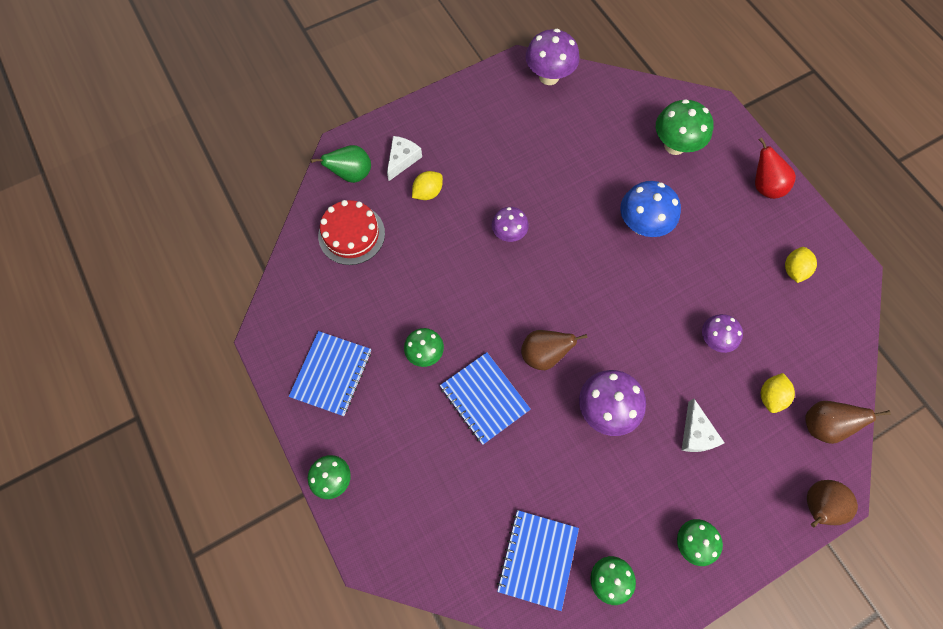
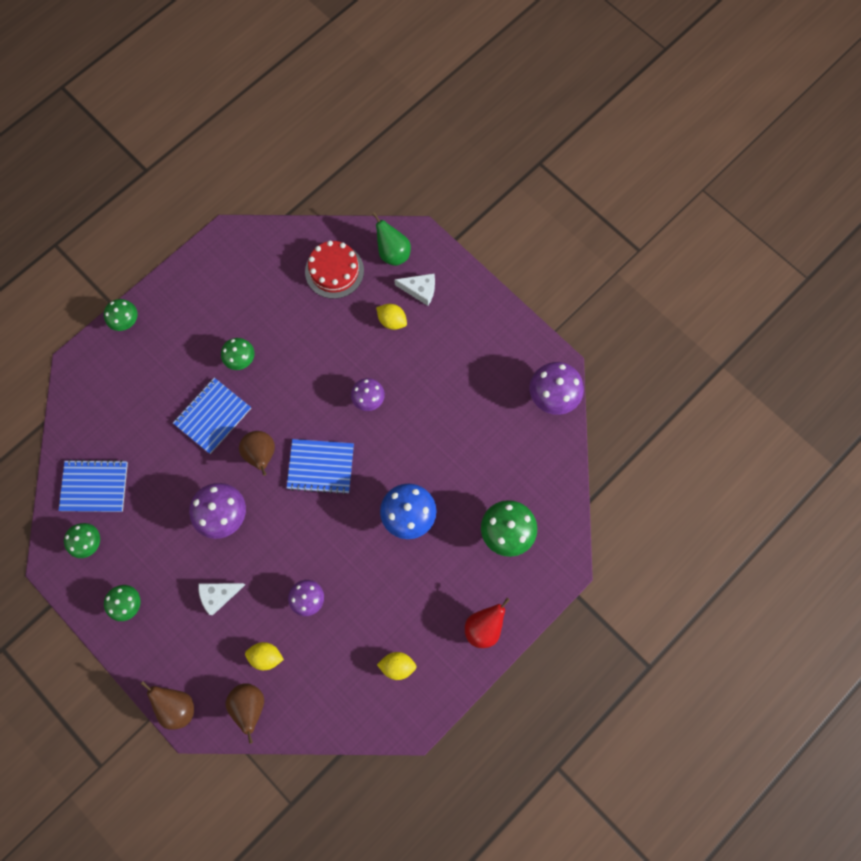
camera: 75 degrees right, 5 degrees up
(331, 374) = (208, 294): blue notebook -> blue notebook (321, 467)

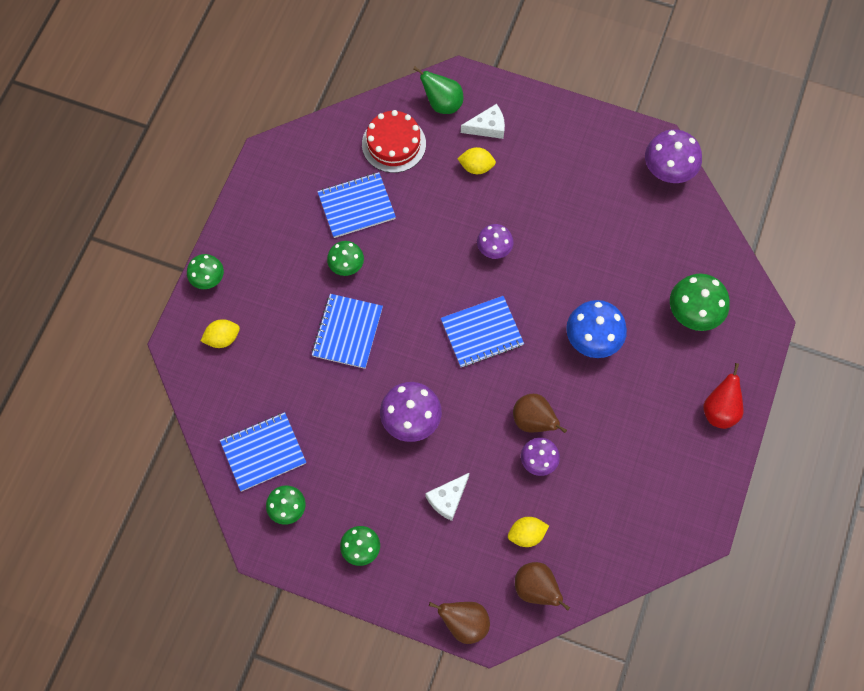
camera: 25 degrees left, 5 degrees down
(261, 455) = (416, 347): brown pear -> brown pear (533, 421)
(276, 311) = (356, 206): none -> blue notebook
(397, 665) = (658, 483): yellow lemon -> yellow lemon (222, 338)

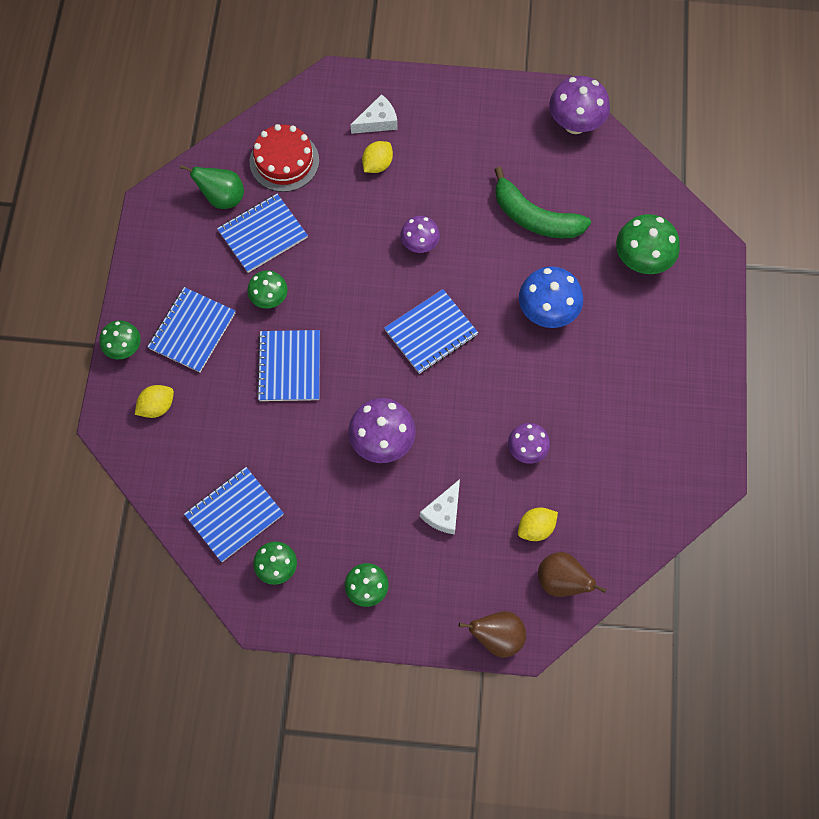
camera: 15 degrees left, 0 degrees up
(271, 278) = (192, 331): none -> blue notebook
(442, 104) = (324, 108): green pear -> green pear (222, 198)
(476, 167) = (377, 164): yellow lemon -> yellow lemon turned 45 degrees counterclockwise
(533, 421) = (510, 409): brown pear -> none
(606, 250) = (535, 217): none -> green banana
(719, 410) = (696, 351): red pear -> none

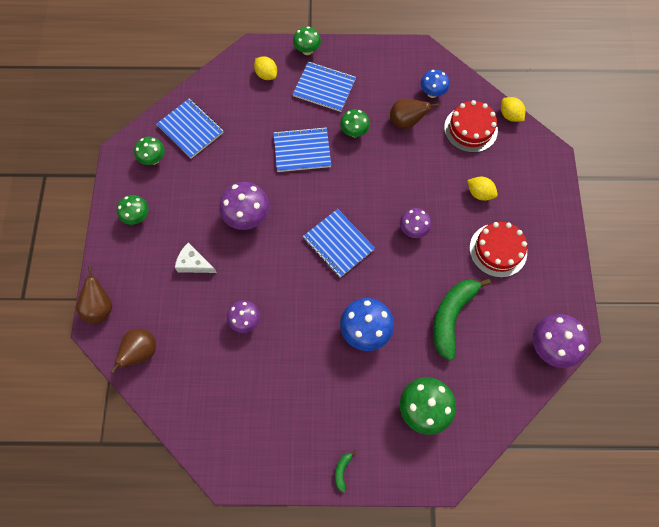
camera: 85 degrees right, 0 degrees up
(222, 198) = (432, 93): green pear -> blue mushroom
(263, 234) = (406, 122): blue notebook -> brown pear
(378, 121) = (519, 190): white cheese -> none
(455, 157) = (498, 250): none -> red cake
(536, 528) = (183, 331): yellow lemon -> yellow lemon (510, 115)
(708, 352) = (342, 470): none -> green banana

